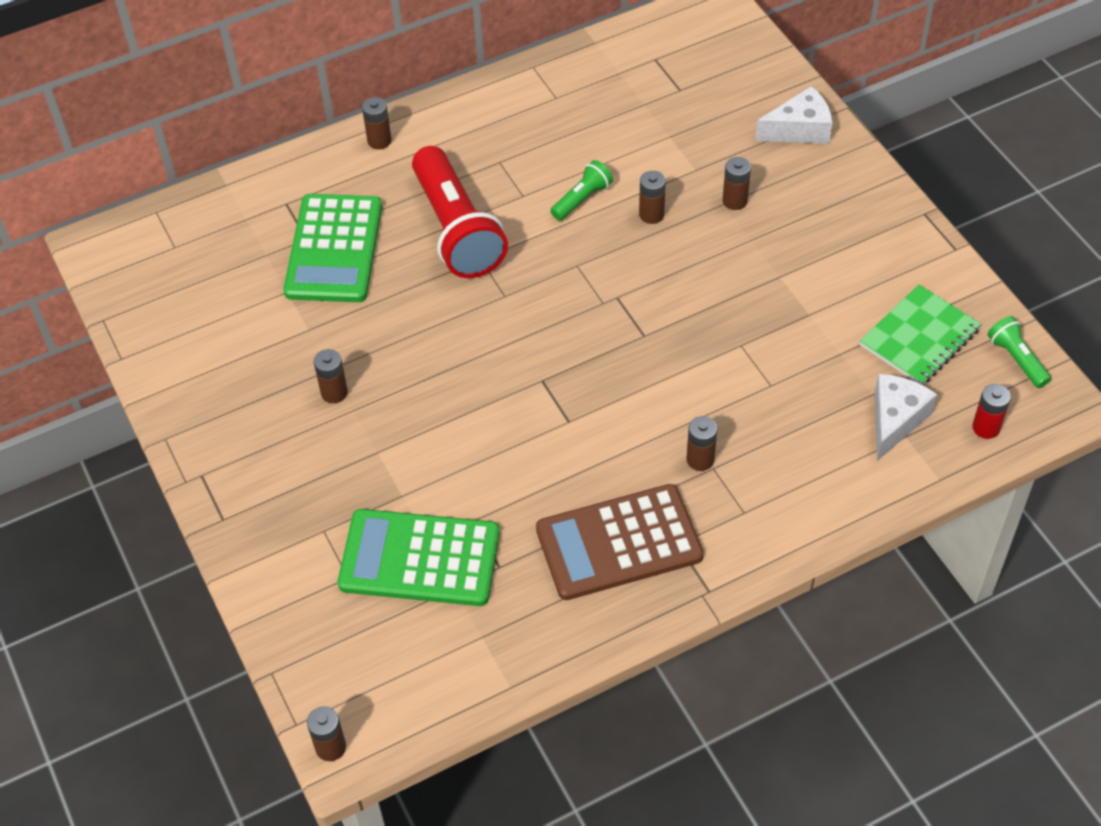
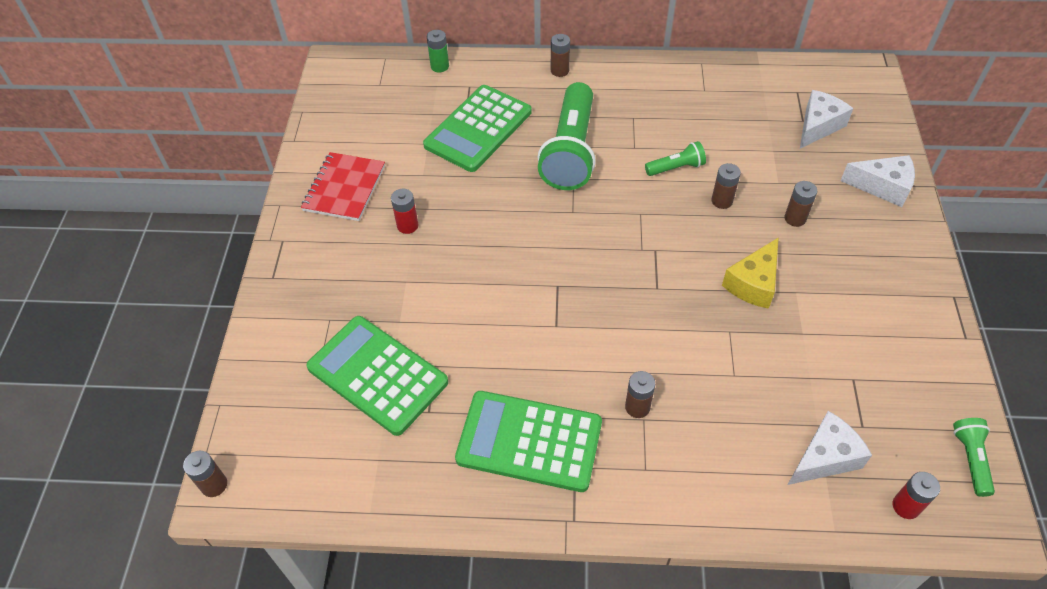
camera: 30 degrees right, 0 degrees up
(228, 385) = (344, 188): none -> red notebook
(232, 194) = (440, 66): none -> green battery
(334, 392) = (407, 225): brown battery -> red battery
(456, 230) = (570, 151): red flashlight -> green flashlight
(619, 543) = (529, 441): brown calculator -> green calculator
(699, 89) = (818, 126): none -> white cheese
(734, 286) = (753, 283): none -> yellow cheese
(919, 337) = (889, 397): green notebook -> none

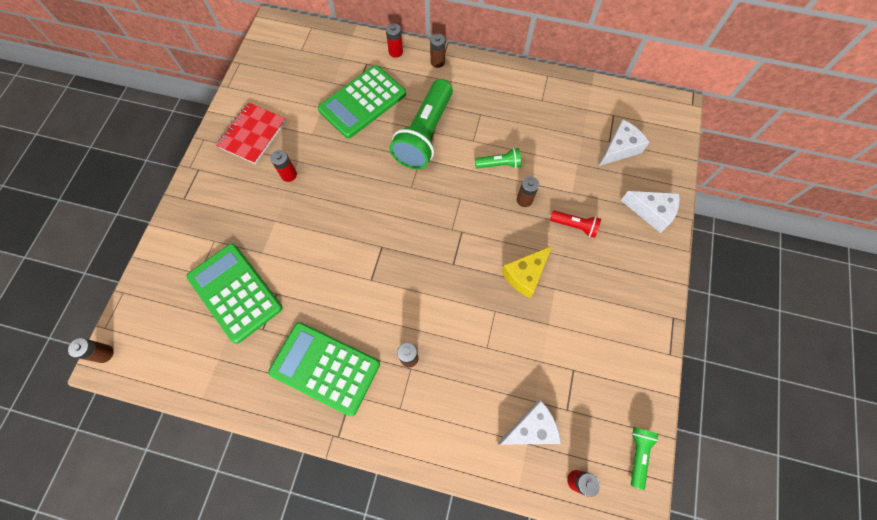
camera: 10 degrees right, 15 degrees up
(440, 66) = (349, 42): green battery -> none
(502, 68) = (395, 52): none -> red battery
(795, 218) = (575, 226): brown battery -> red flashlight

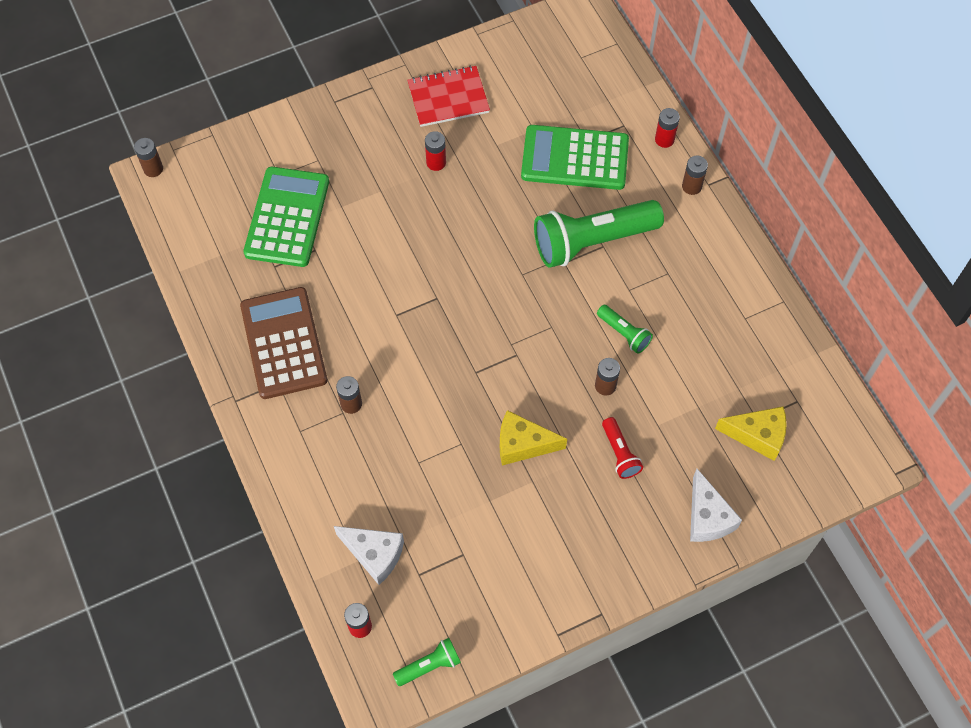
camera: 50 degrees right, 5 degrees down
(325, 368) = (283, 343): green calculator -> brown calculator
(619, 149) = (757, 435): white cheese -> yellow cheese

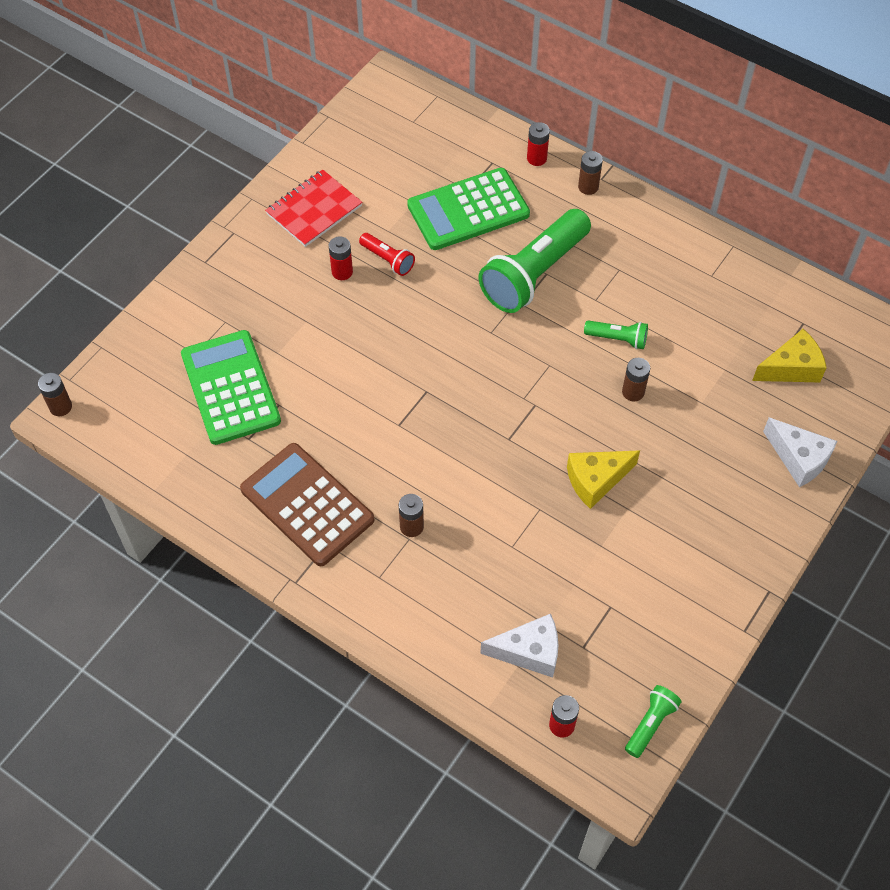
camera: 30 degrees left, 5 degrees down
(620, 453) = (686, 443): red flashlight -> red flashlight (388, 260)

